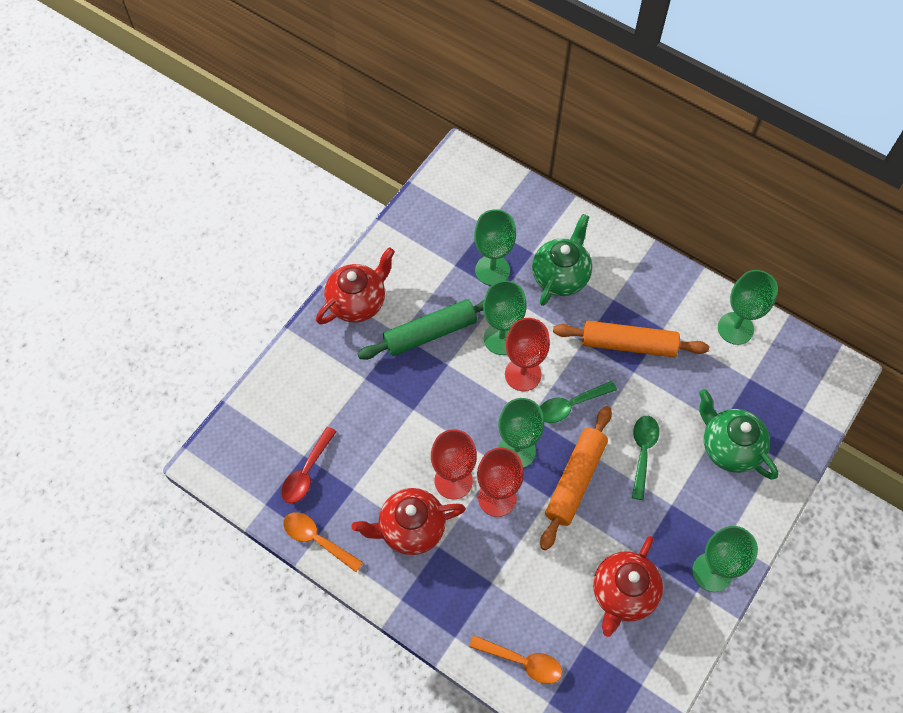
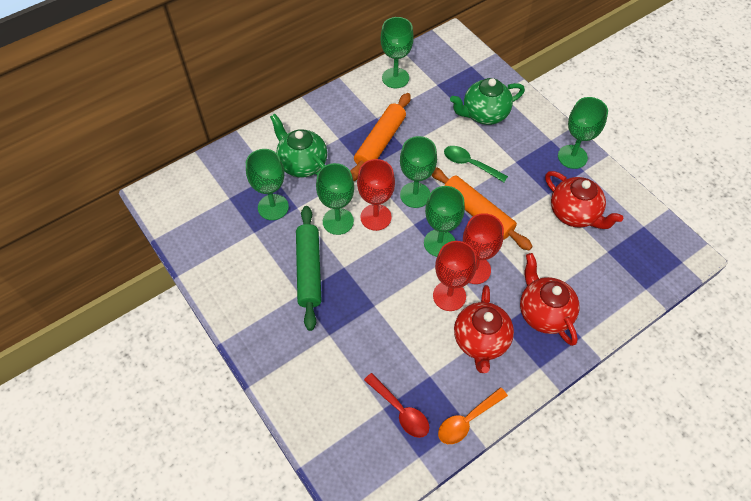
camera: 70 degrees left, 5 degrees down
(357, 302) = (252, 318): red teapot -> red teapot (543, 313)
(522, 661) = (611, 296): orange spoon -> none
(570, 405) = (415, 195): green spoon -> green goblet

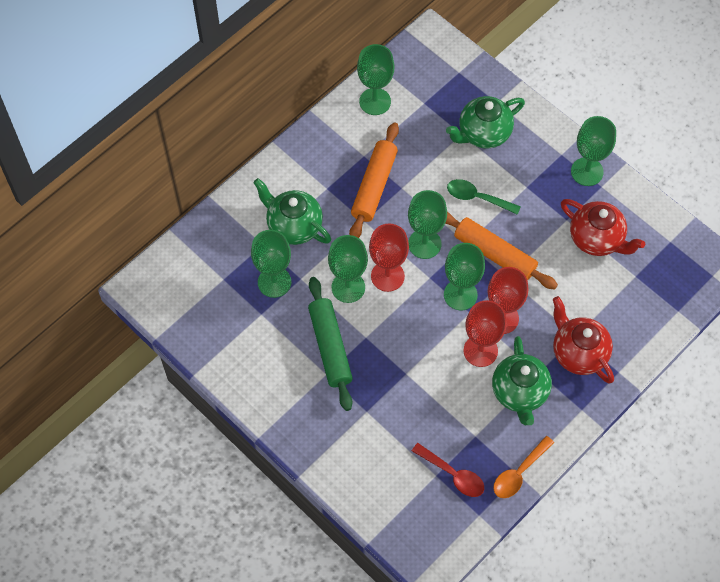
camera: 10 degrees left, 5 degrees up
(480, 341) = (519, 392): red teapot -> green teapot

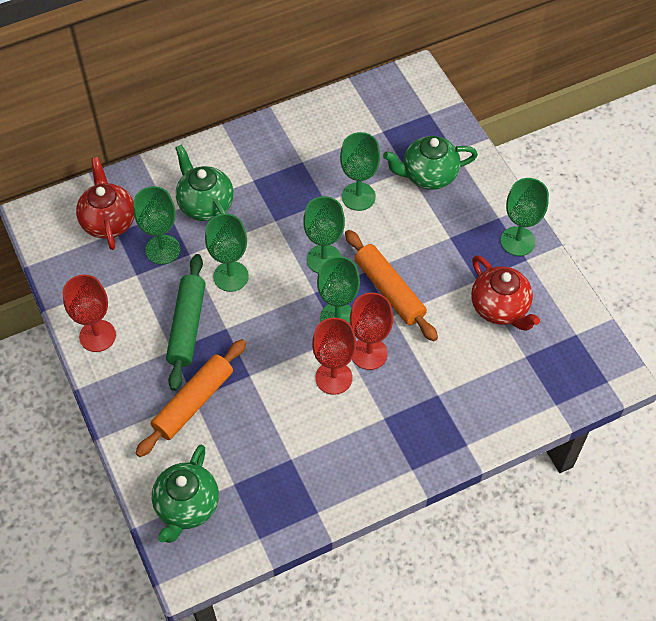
camera: 20 degrees right, 5 degrees down
(374, 186) = (299, 192): orange rolling pin -> orange rolling pin (193, 402)
(375, 101) = (335, 116): green goblet -> green goblet (358, 196)
(387, 276) = (274, 278): red goblet -> red goblet (97, 336)
(453, 474) = (251, 489): red spoon -> none
(477, 197) = (396, 232): green spoon -> none
(519, 392) = (355, 431): green teapot -> green teapot (187, 506)
(519, 473) = (319, 510): orange spoon -> none
(578, 353) = (433, 412): red teapot -> red teapot (108, 221)

